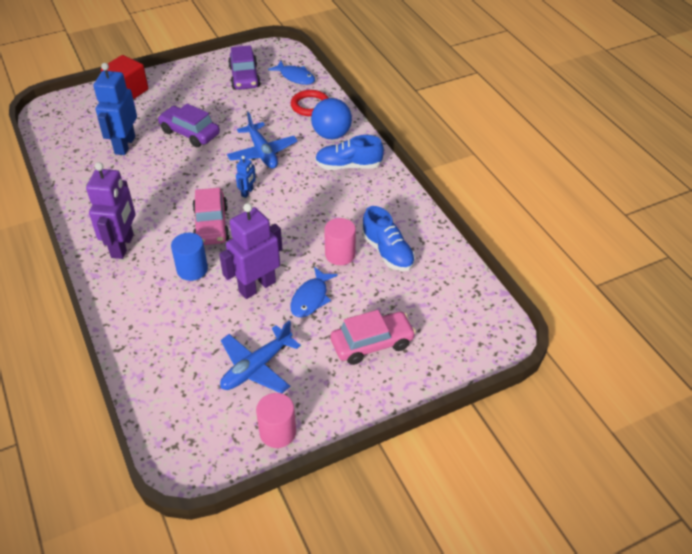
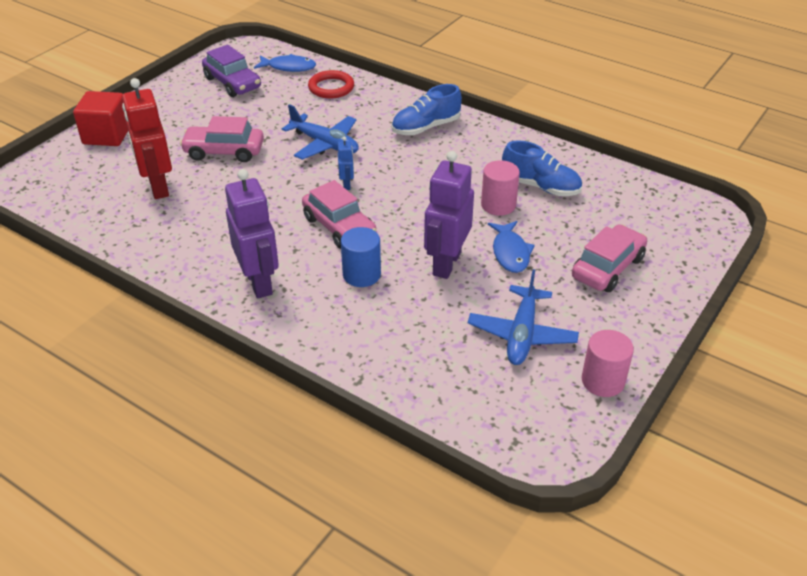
camera: 30 degrees left, 5 degrees down
(124, 145) = (158, 187): blue robot -> red robot
(190, 133) = (224, 151): purple car -> pink car
(331, 135) = (380, 106): blue ball -> none

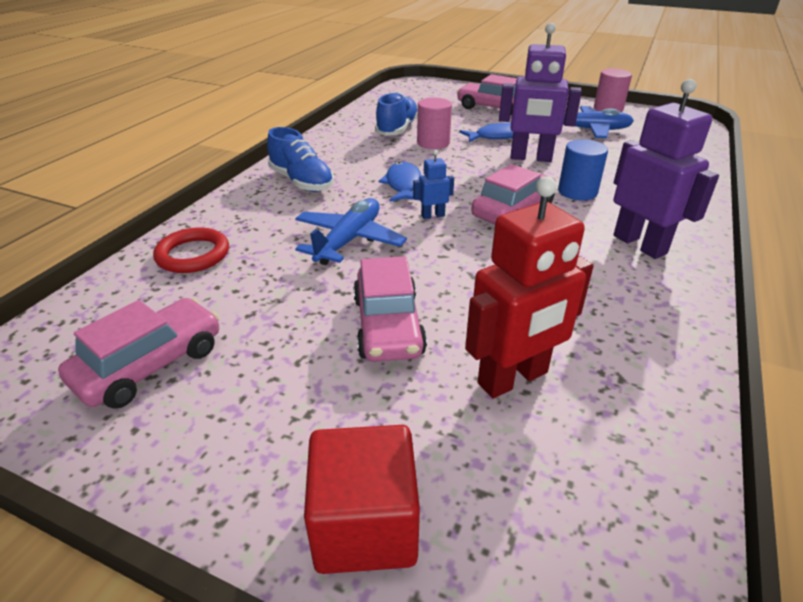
camera: 100 degrees left, 5 degrees down
(232, 83) = (150, 365): purple car -> pink car
(259, 282) = (640, 244): purple robot -> purple robot turned 90 degrees clockwise
(288, 67) = (109, 306): blue fish -> blue fish (403, 185)

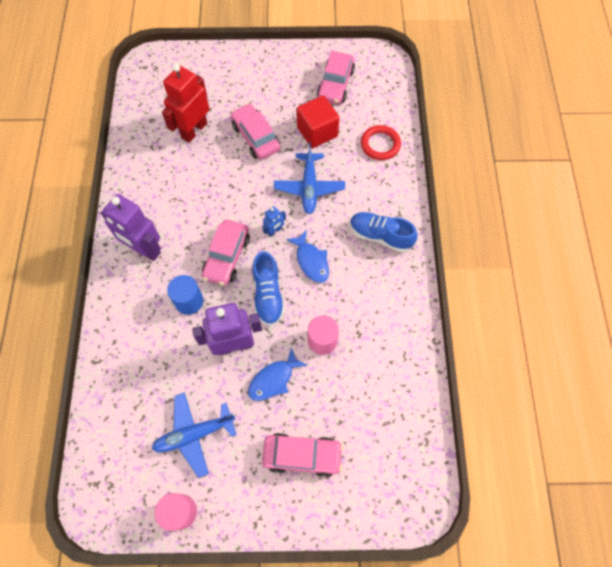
camera: 155 degrees right, 30 degrees up
(365, 525) = (223, 64): red cube -> red cube (317, 132)
(397, 129) = (366, 356): blue shoe -> blue shoe (268, 294)

